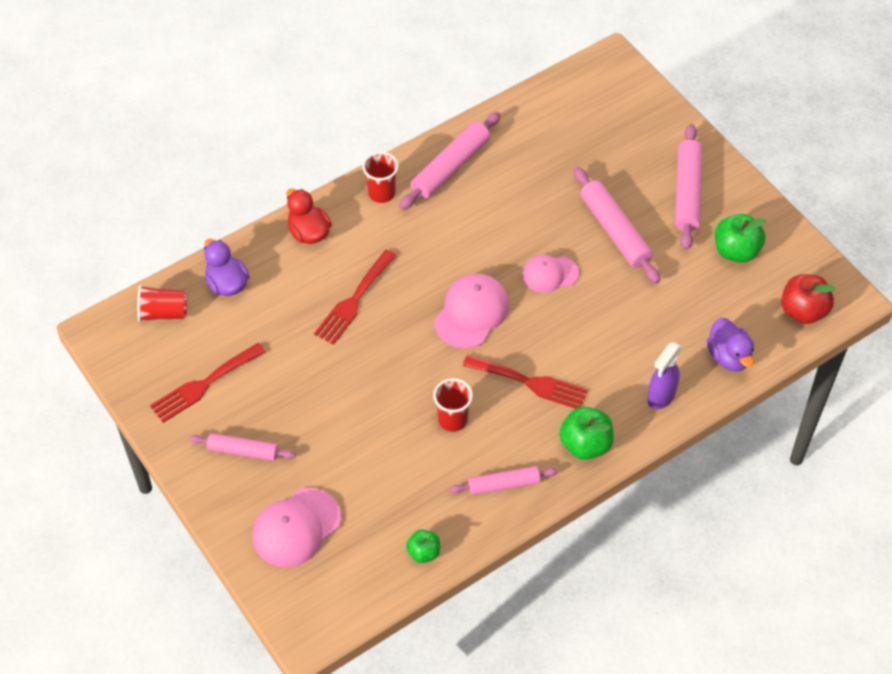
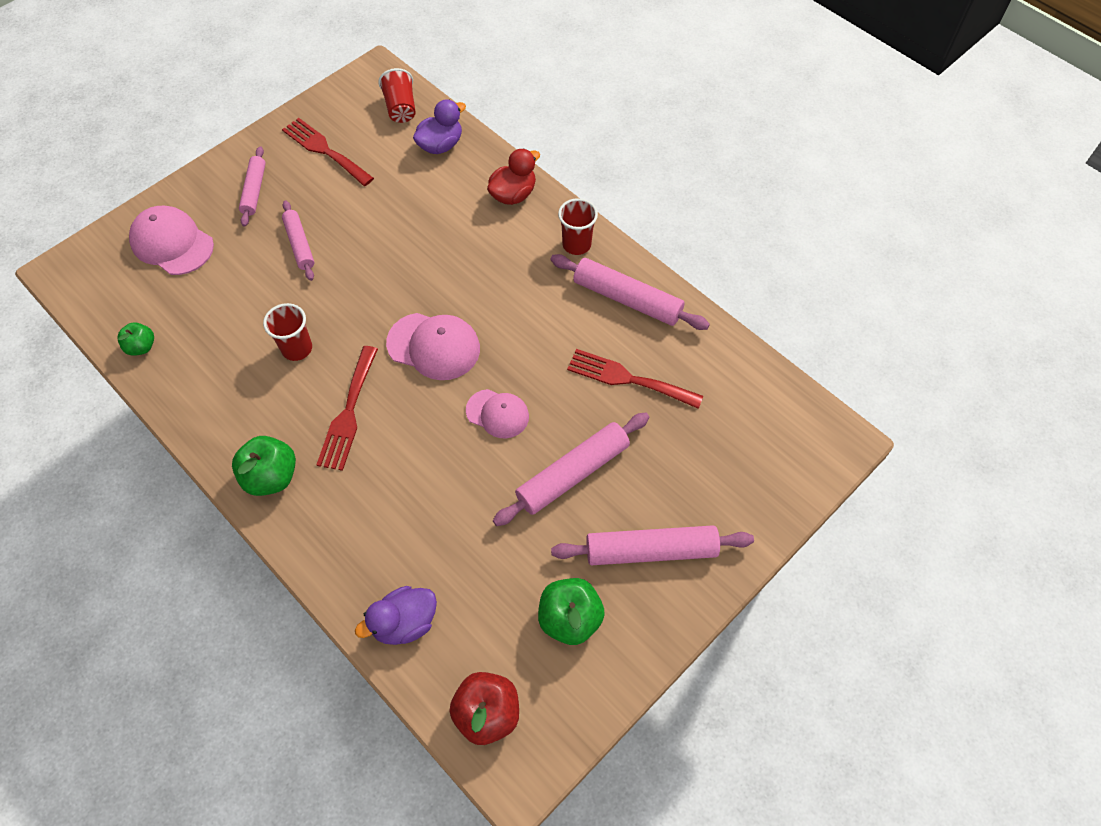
camera: 80 degrees right, 5 degrees up
(354, 301) = (435, 244): red fork -> red fork (628, 379)
(503, 484) = (220, 405): pink rolling pin -> pink rolling pin (299, 244)
(550, 274) = (497, 413): pink cap -> pink cap turned 135 degrees clockwise
(661, 396) = (340, 549): purple spray bottle -> none

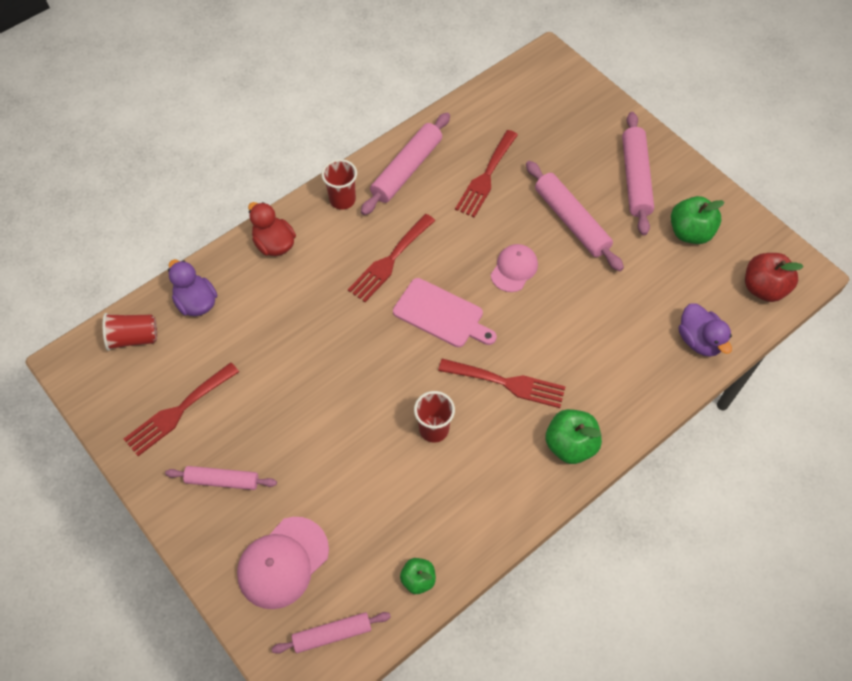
camera: 85 degrees left, 0 degrees up
(299, 244) = (305, 432): pink rolling pin -> pink rolling pin (332, 634)
(434, 346) = (441, 314): pink cap -> pink cutting board
(500, 294) = (390, 261): none -> red fork

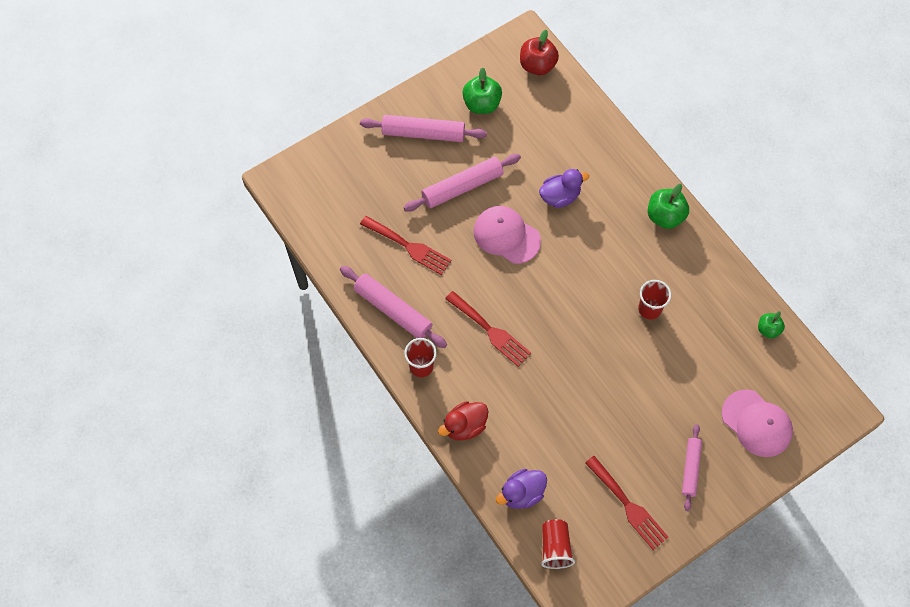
camera: 85 degrees left, 5 degrees up
(332, 634) = (809, 390): pink rolling pin -> none
(441, 314) = (546, 294): pink cutting board -> none
(507, 383) = (611, 253): red fork -> none
(514, 269) = (506, 236): pink cap -> pink cap, size x1.52
(699, 340) = (581, 117): purple duck -> purple duck (560, 196)

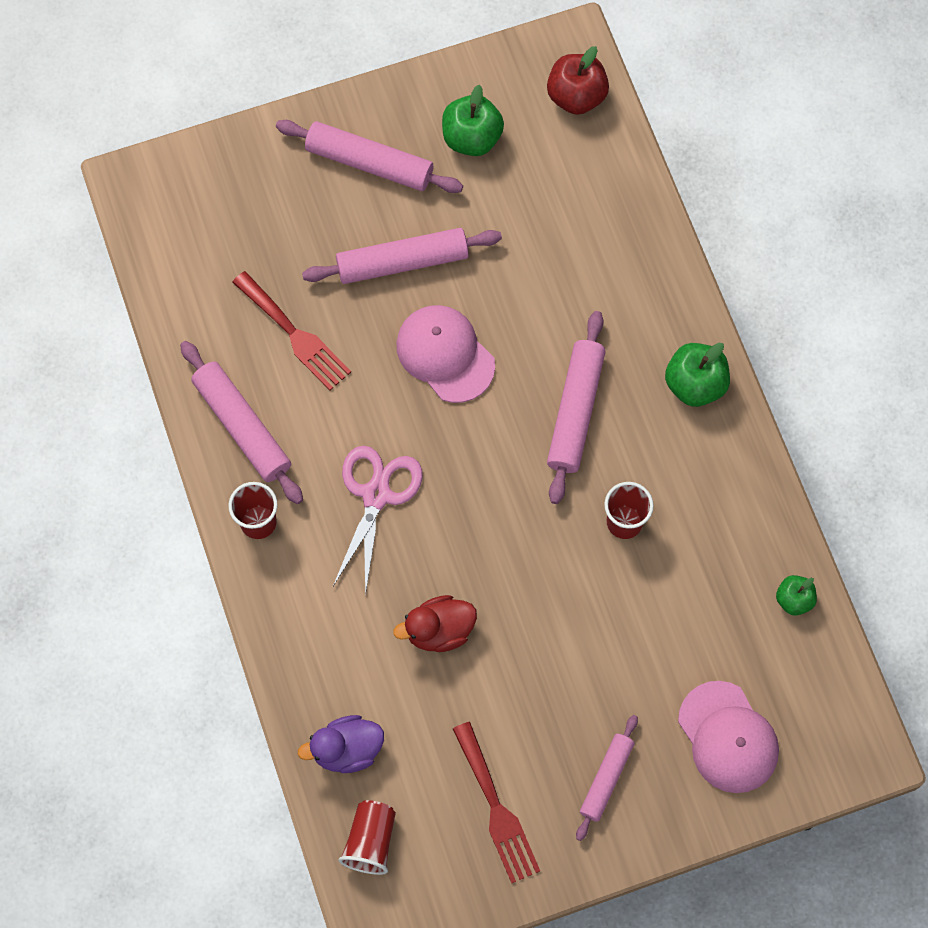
camera: 15 degrees right, 5 degrees up
(464, 426) = (294, 628): red duck -> red duck (439, 630)
(490, 331) = (376, 494): red fork -> pink scissors
(560, 196) = (545, 313): purple duck -> none
(597, 250) = (575, 411): none -> pink rolling pin

